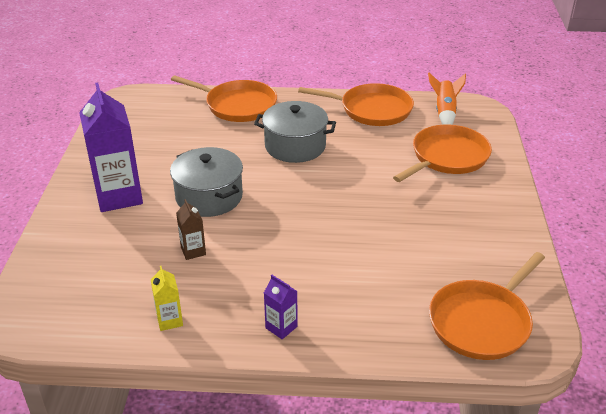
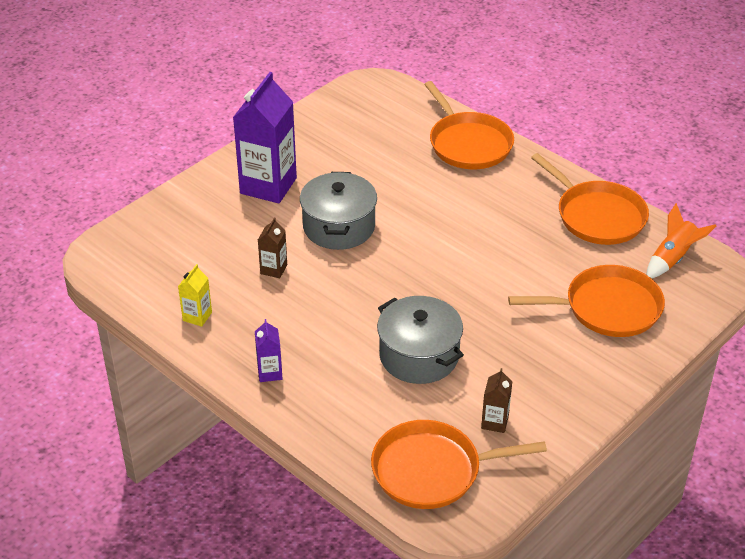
camera: 40 degrees right, 5 degrees up
(295, 146) = (472, 216): grey pot -> grey pot (419, 355)
(477, 264) = (495, 422): none -> brown carton

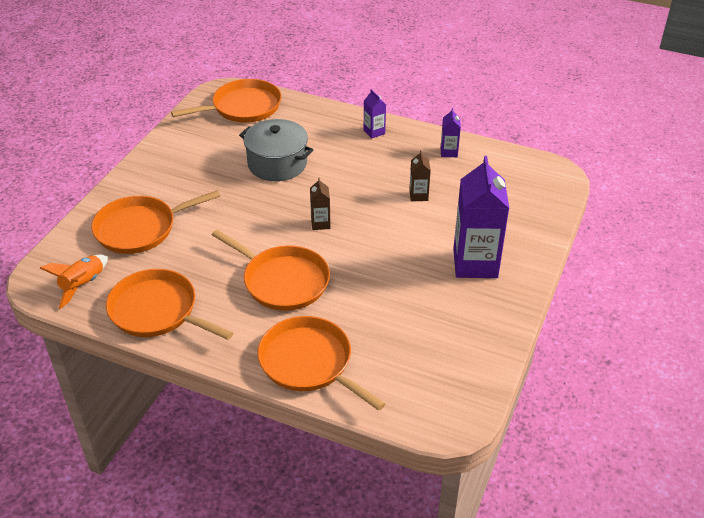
camera: 160 degrees right, 0 degrees up
(197, 316) = (449, 152): yellow carton -> purple carton
(339, 226) = (389, 241): grey pot -> none
(466, 214) = (283, 281): none -> orange pan
(495, 422) = (211, 138): brown carton -> brown carton (320, 223)

